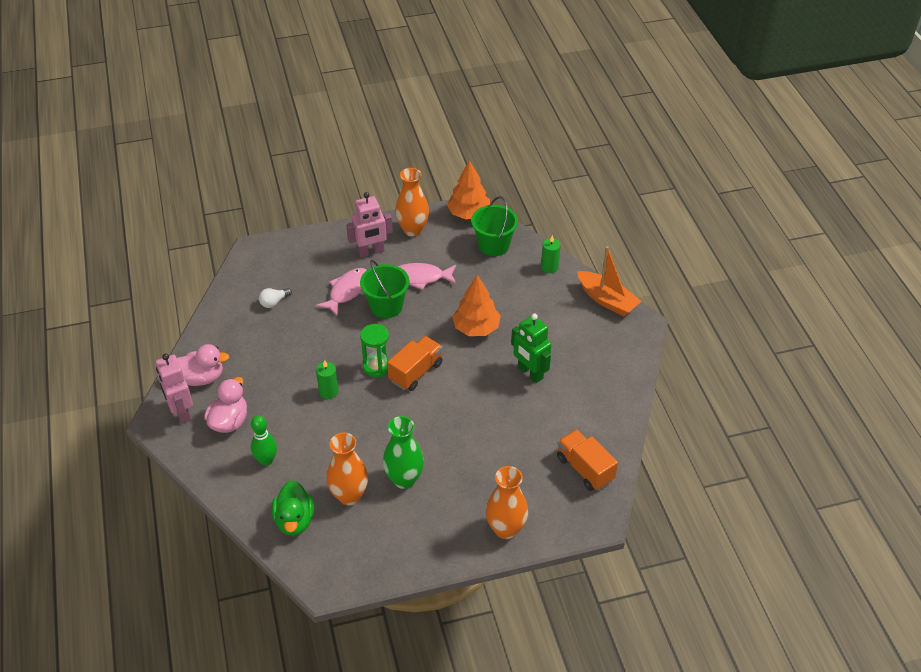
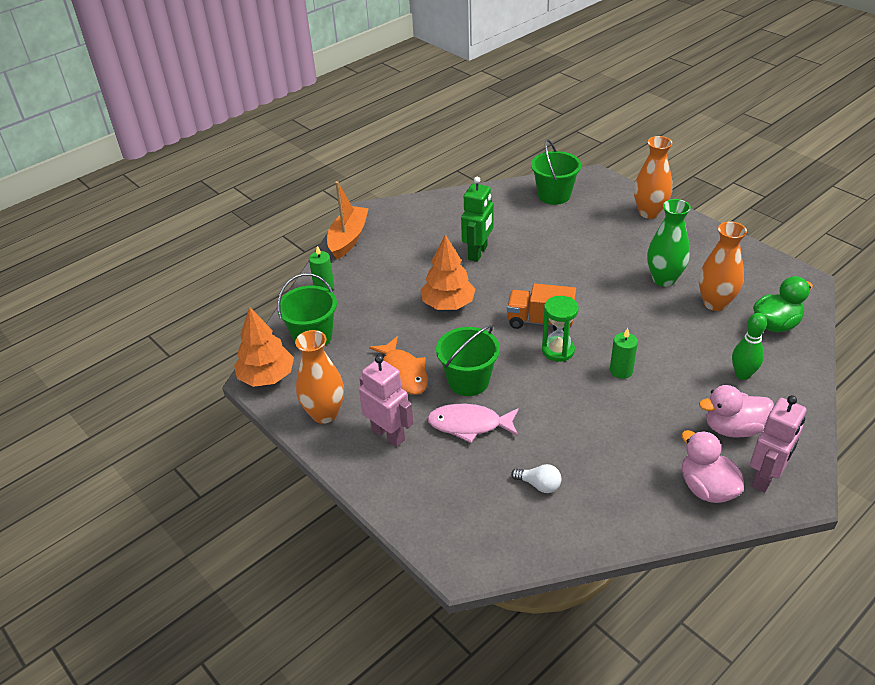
camera: 115 degrees left, 5 degrees down
(420, 278) = (404, 372): pink fish -> orange fish
(585, 469) = (554, 195): orange truck -> green bucket

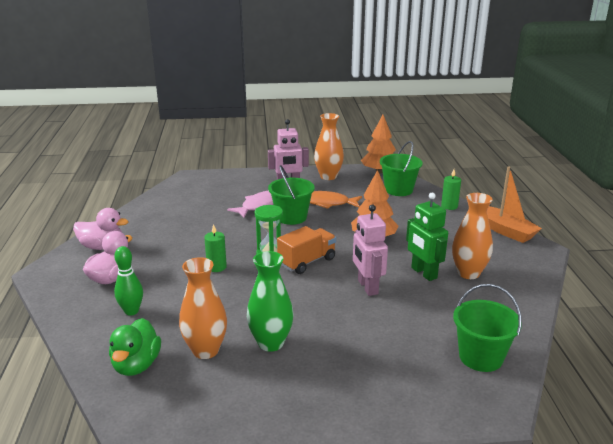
camera: 125 degrees right, 15 degrees down
(539, 485) = (192, 206): white light bulb -> none
(649, 212) = (379, 404): orange vase -> orange vase (468, 273)
(765, 477) = (69, 267): pink robot -> pink robot (367, 287)

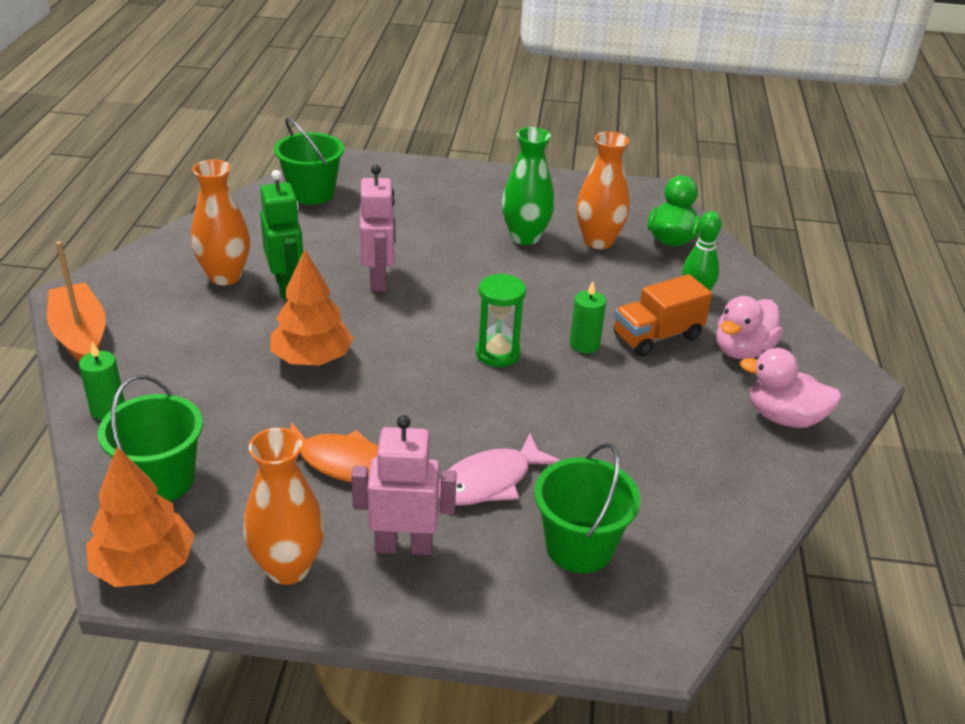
camera: 170 degrees left, 10 degrees up
(291, 217) = (434, 433): green bucket -> green bucket (579, 547)
(307, 262) = (444, 331): orange truck -> orange truck (657, 336)

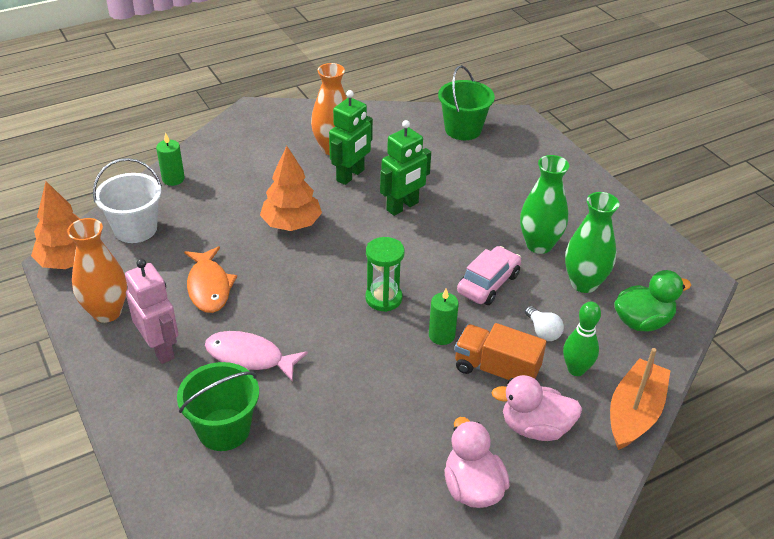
camera: 55 degrees right, 5 degrees up
(80, 335) = (223, 134): orange boat -> orange boat (634, 413)
(161, 480) = (135, 229): green bucket -> white bucket
(379, 280) = (402, 207): pink robot -> green robot
(544, 286) = (488, 283): none -> pink car
(598, 241) = (584, 283): orange vase -> green vase
(634, 290) = (543, 331): none -> white light bulb

